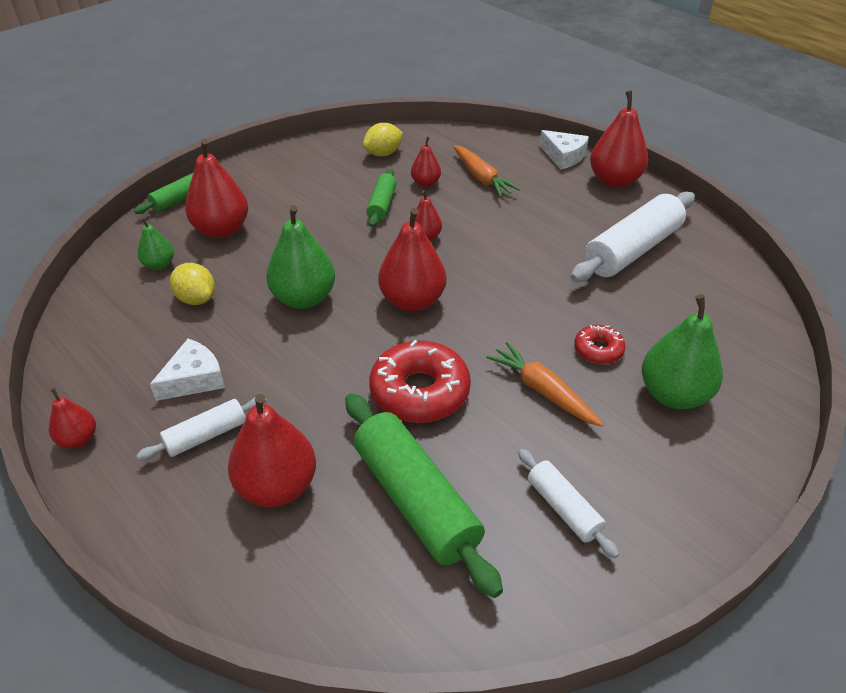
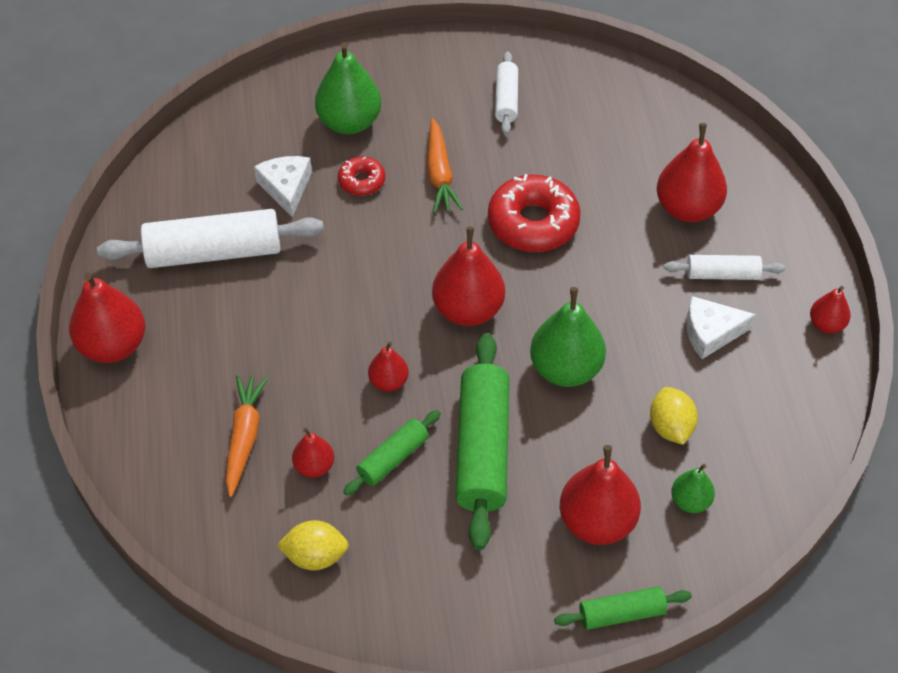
camera: 145 degrees left, 10 degrees up
(416, 500) = (597, 152): green rolling pin -> green rolling pin (482, 449)
(563, 156) = (115, 417): white cheese -> white cheese (286, 188)

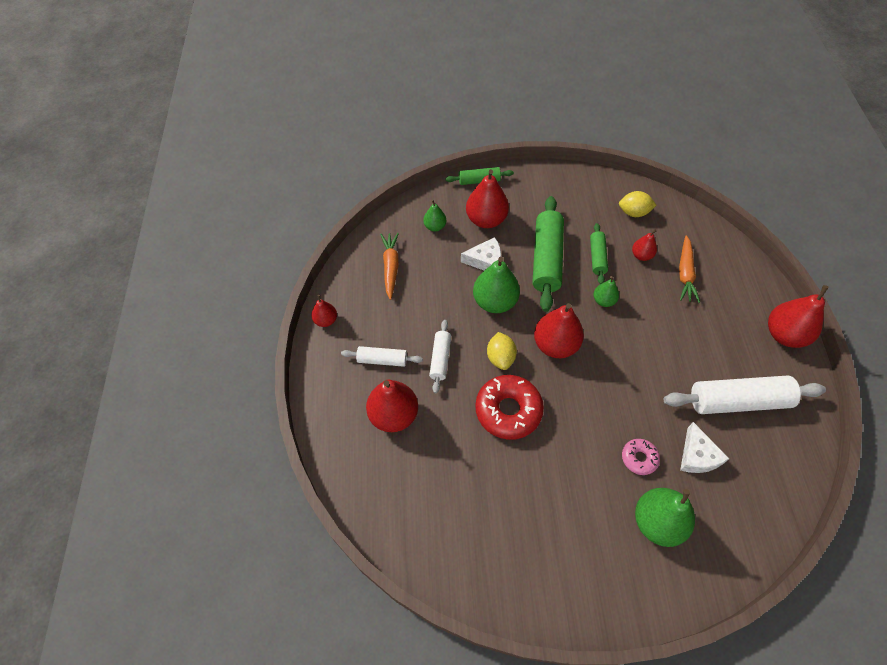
camera: 175 degrees left, 5 degrees up
(361, 181) = (639, 458): red donut -> pink donut
(388, 382) = (603, 301): red pear -> green pear
(393, 458) = (597, 257): green rolling pin -> green rolling pin turned 45 degrees counterclockwise
(440, 174) = (578, 461): orange carrot -> orange carrot (390, 267)
(506, 100) = (524, 539): white rolling pin -> white rolling pin (440, 359)
(670, 427) = (437, 264): yellow lemon -> yellow lemon (500, 357)
(711, 332) = (400, 320): white cheese -> white cheese (485, 261)

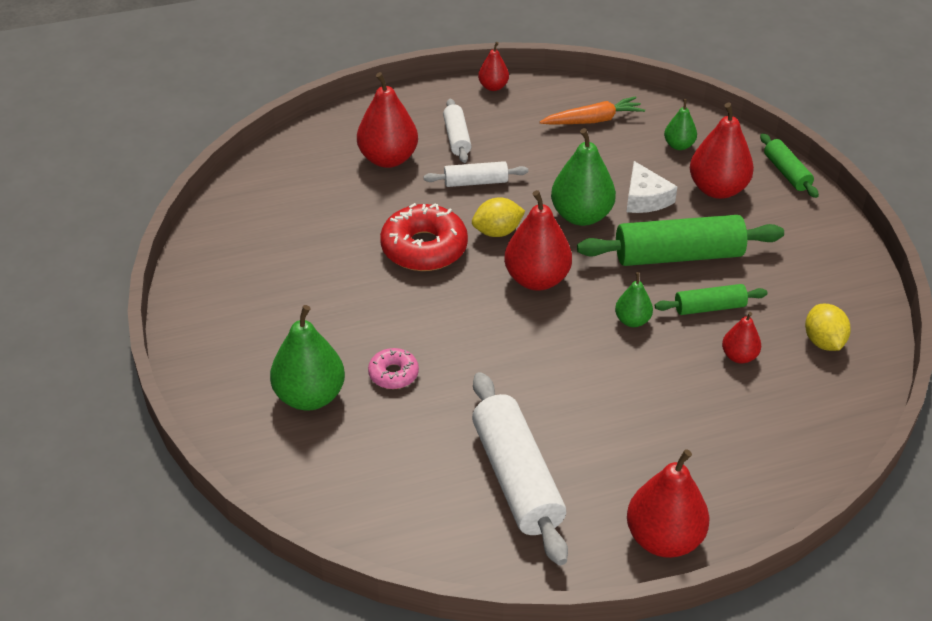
camera: 75 degrees right, 15 degrees down
(685, 273) = (729, 410): orange carrot -> none
(697, 456) = (414, 433): white cheese -> none

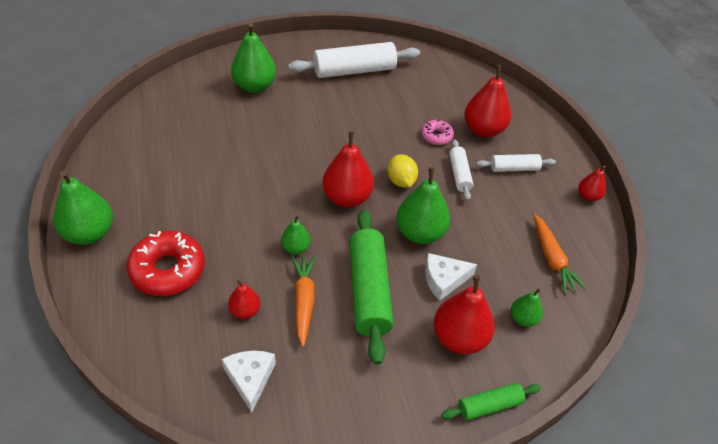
camera: 90 degrees right, 5 degrees up
(393, 374) = (265, 120): pink donut -> pink donut (436, 136)
(424, 248) = (384, 142): red donut -> red donut (168, 270)
(517, 478) = (164, 168): white rolling pin -> white rolling pin (354, 71)
(664, 539) = (89, 233): red pear -> green pear
(709, 307) = (304, 301): green rolling pin -> orange carrot
(823, 342) = (250, 379): yellow lemon -> white cheese

